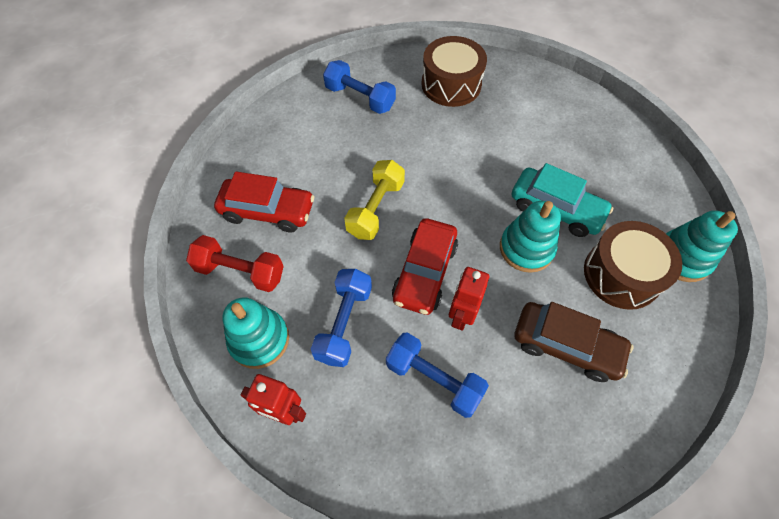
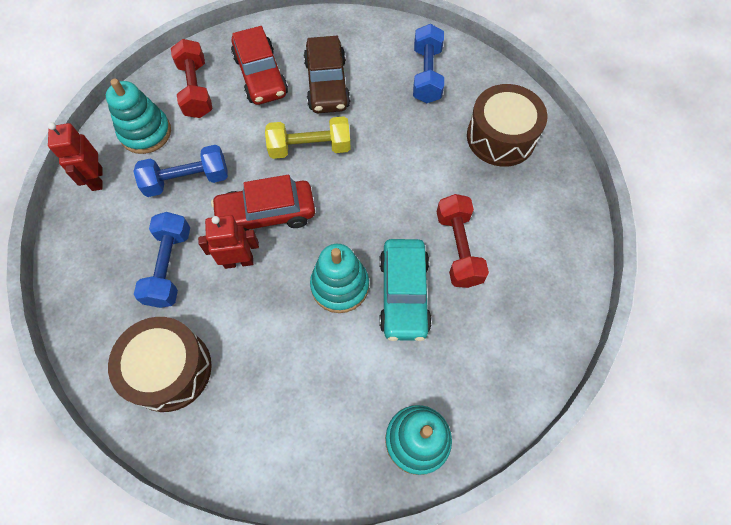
camera: 60 degrees right, 5 degrees up
(533, 156) = (458, 248): none -> red dumbbell
(566, 346) = (253, 360): brown car -> brown car (327, 84)
(621, 274) = (360, 384): brown drum -> brown drum (169, 369)

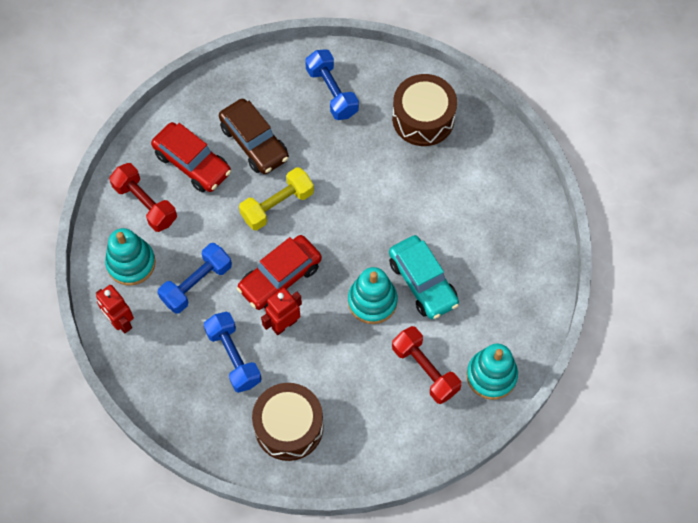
camera: 30 degrees left, 0 degrees up
(458, 248) = (442, 227): red dumbbell -> red dumbbell (425, 370)

